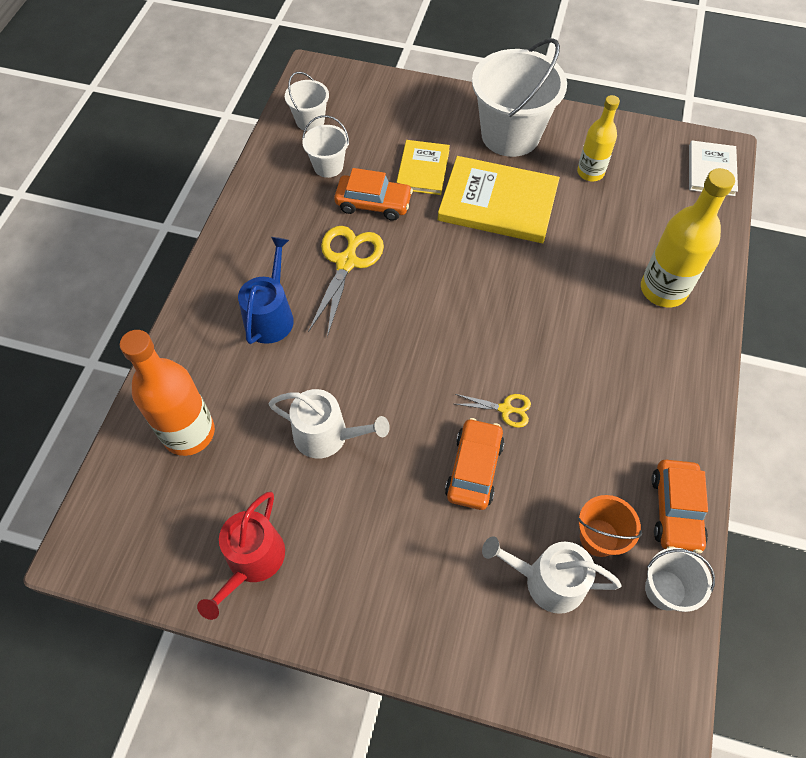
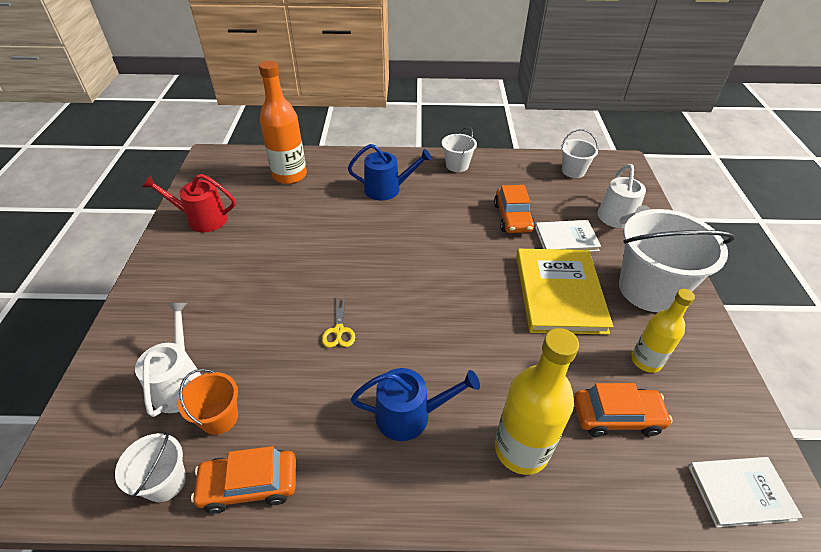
camera: 75 degrees right, 15 degrees down
(327, 435) = (297, 233): white watering can -> white watering can (618, 219)
(328, 166) = (535, 188): white bucket -> white bucket (457, 165)
(347, 262) = (449, 214): yellow scissors -> none
(423, 169) = (566, 238): yellow book -> white book
(474, 469) = (279, 318): orange car -> orange car (616, 416)
(620, 364) = (410, 415): none -> blue watering can

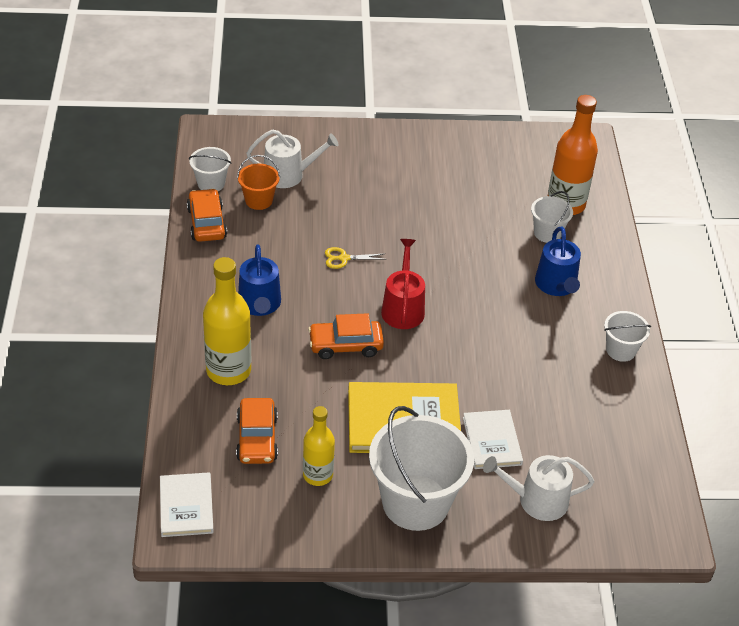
camera: 85 degrees right, 0 degrees up
(202, 219) = (480, 152): red watering can -> red watering can (403, 308)
(512, 218) = (523, 395): orange car -> orange car (345, 345)
(573, 171) = (636, 472): white bucket -> white bucket (547, 233)

